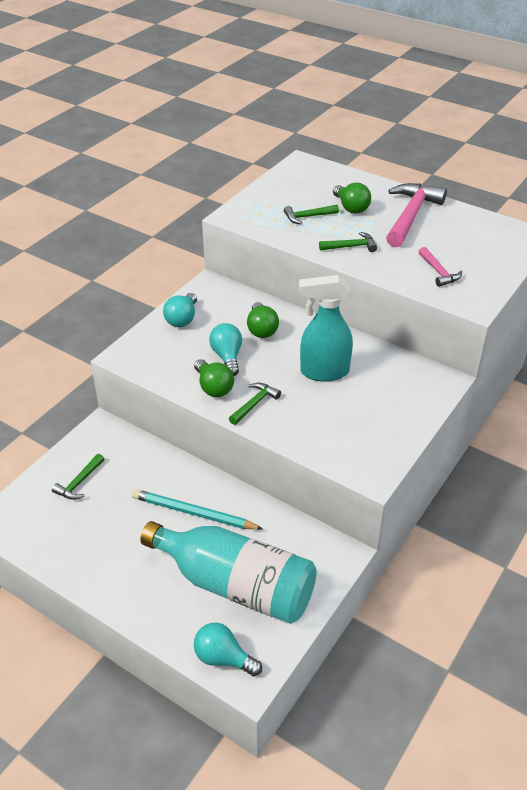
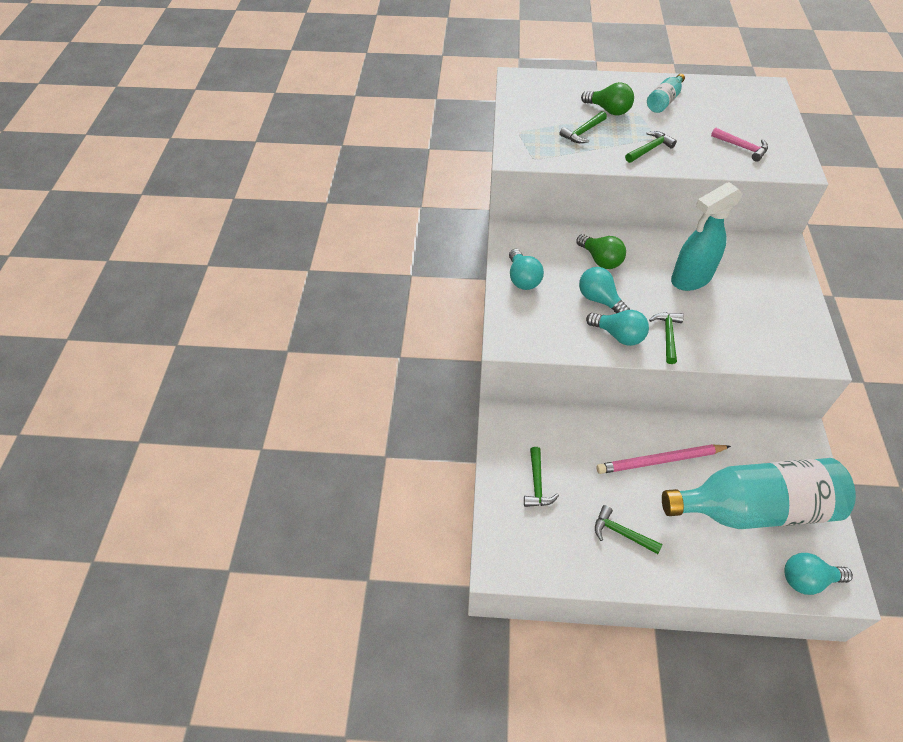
camera: 30 degrees left, 10 degrees up
(107, 547) = (621, 533): none -> green hammer
(194, 513) = (660, 461): turquoise pencil -> pink pencil
(213, 387) = (618, 335): green light bulb -> turquoise light bulb
(411, 216) = (664, 101): pink hammer -> turquoise bottle

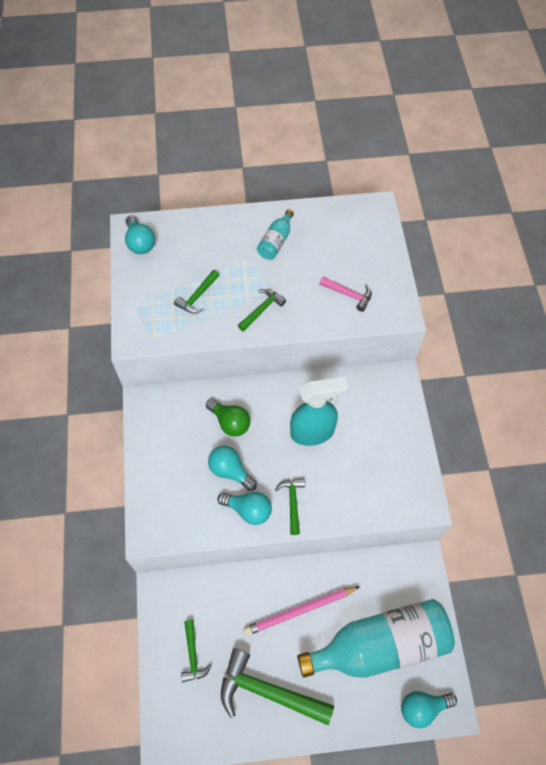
camera: 10 degrees left, 10 degrees up
(522, 279) = (158, 457): turquoise light bulb -> turquoise light bulb (140, 243)
(608, 110) = (222, 262): green light bulb -> none
(621, 533) = (268, 691): green hammer -> green hammer, size x1.95
(690, 279) = (313, 432): turquoise spray bottle -> turquoise spray bottle turned 150 degrees counterclockwise

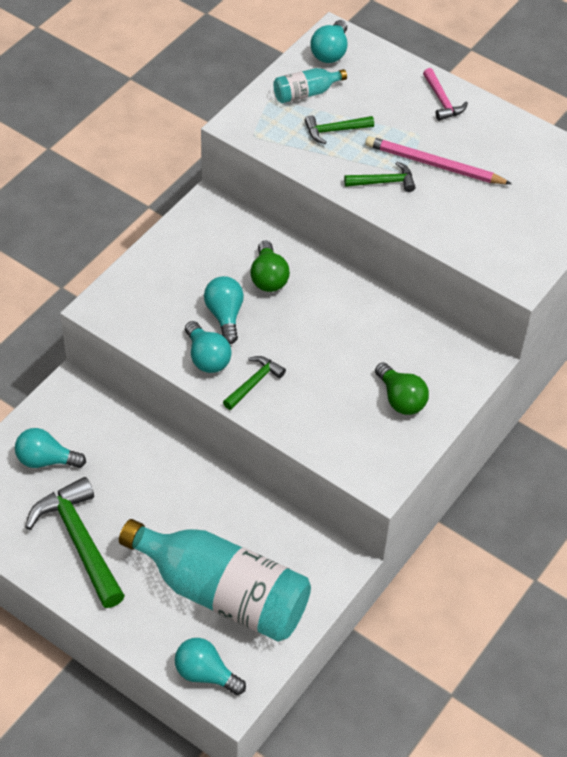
camera: 40 degrees right, 10 degrees down
(193, 655) = (46, 460): green hammer -> turquoise light bulb
(276, 241) = (465, 136): turquoise bottle -> turquoise bottle (306, 93)
(300, 611) = (178, 505): pink pencil -> pink pencil (434, 165)
(313, 432) = (339, 343): turquoise spray bottle -> none
(348, 294) = (486, 227): pink hammer -> pink hammer (442, 101)
(382, 440) = (400, 399): none -> green light bulb

